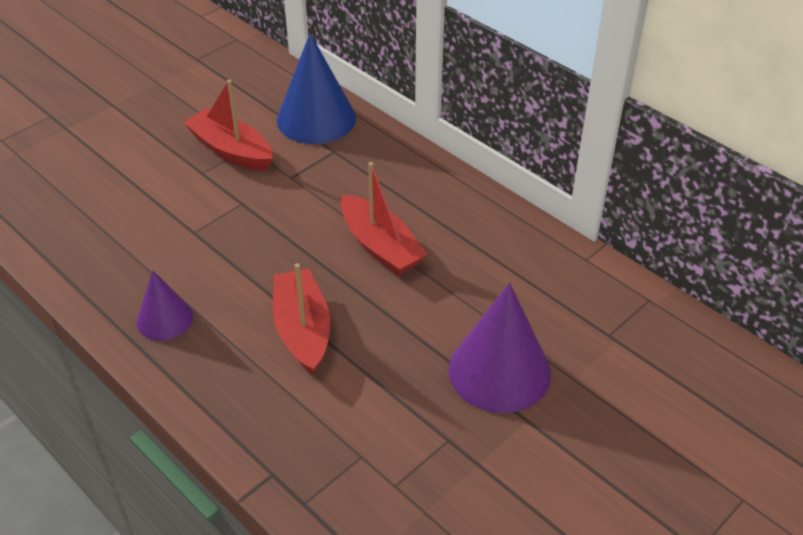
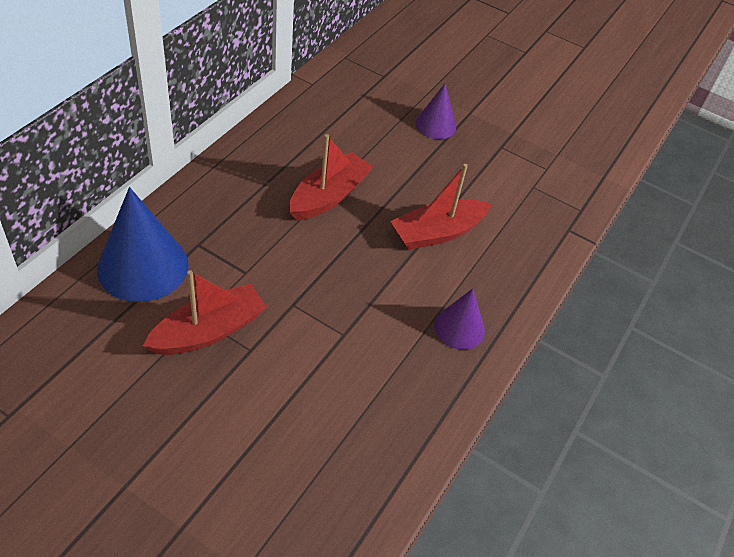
camera: 110 degrees left, 5 degrees up
(231, 150) = (208, 331): red boat -> red boat turned 150 degrees counterclockwise
(499, 371) = (435, 125): purple cone -> purple cone, size x0.57

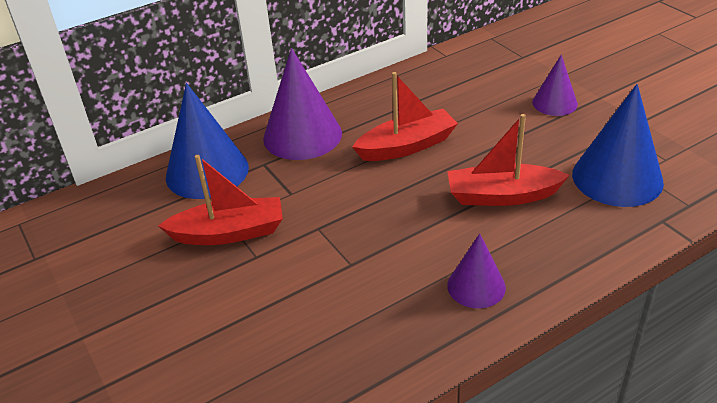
camera: 35 degrees right, 10 degrees down
(220, 203) = (302, 135): none -> purple cone
(519, 195) = (617, 178): none -> blue cone

